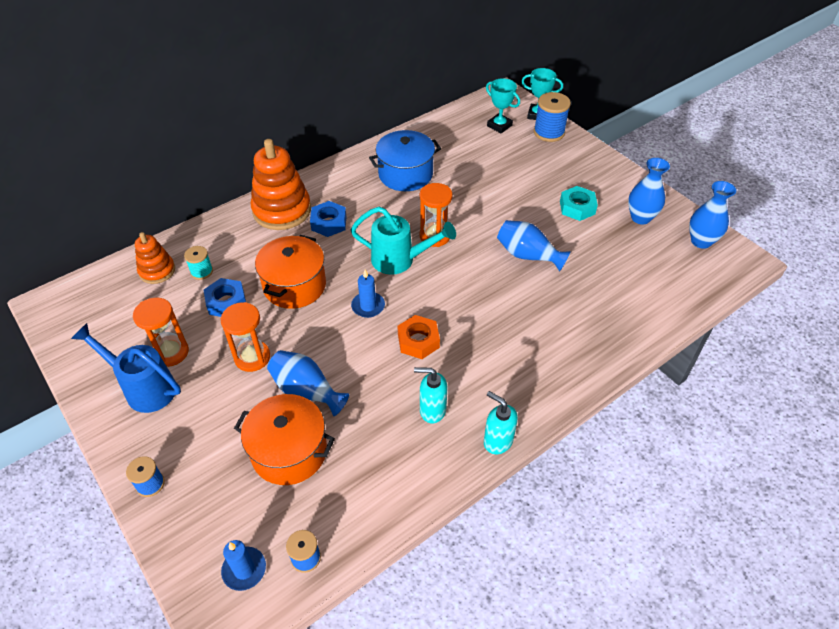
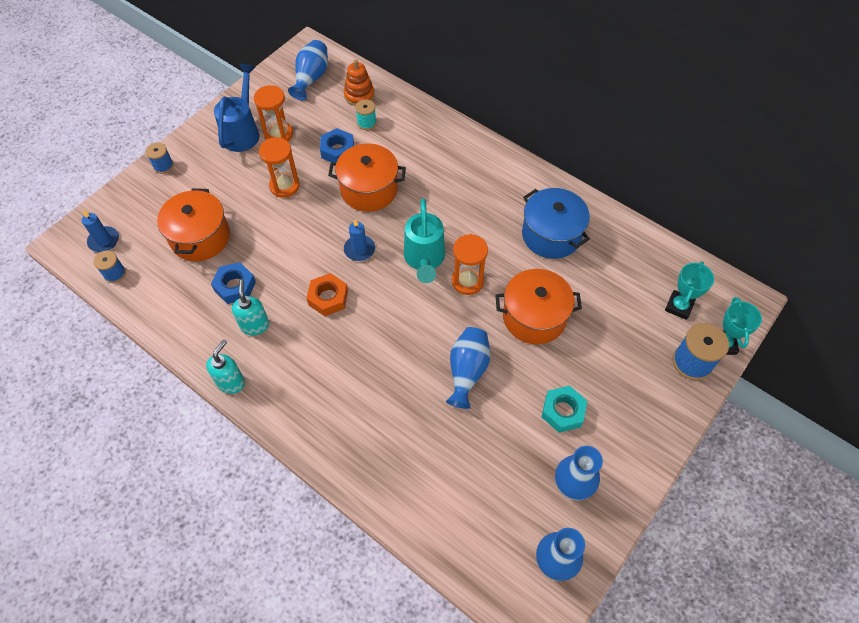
camera: 75 degrees right, 10 degrees up
(282, 210) = (459, 152): orange stacking toy -> none
(306, 391) = (258, 231): blue vase -> blue vase (311, 78)
(329, 223) = (455, 191): blue nut -> blue nut (235, 286)
(485, 203) = (534, 317): none -> orange pot

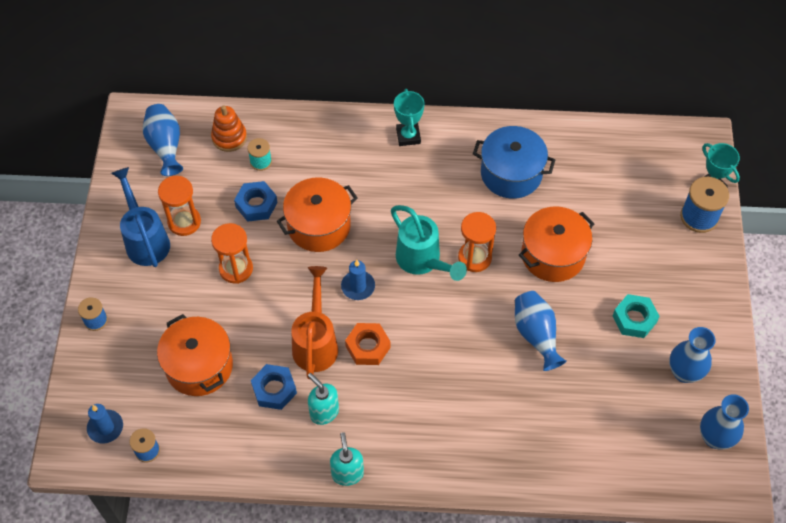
camera: 35 degrees left, 0 degrees up
(294, 271) = (316, 342): none -> orange watering can
(679, 306) = (656, 176): turquoise trophy -> turquoise trophy (408, 136)

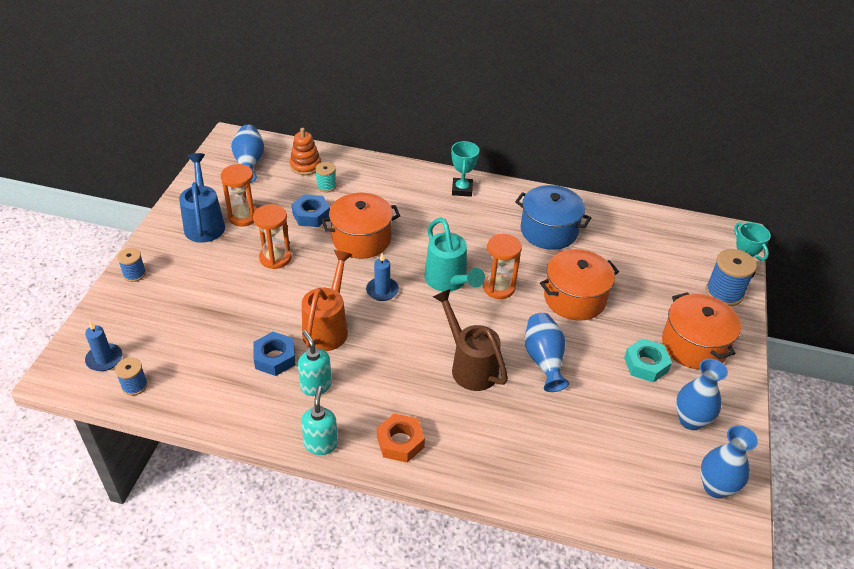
camera: 10 degrees right, 15 degrees down
(199, 366) = (212, 326): orange pot -> orange pot (694, 345)
(368, 347) = (376, 340): orange nut -> orange nut (400, 442)
(466, 356) = (469, 365): none -> brown watering can

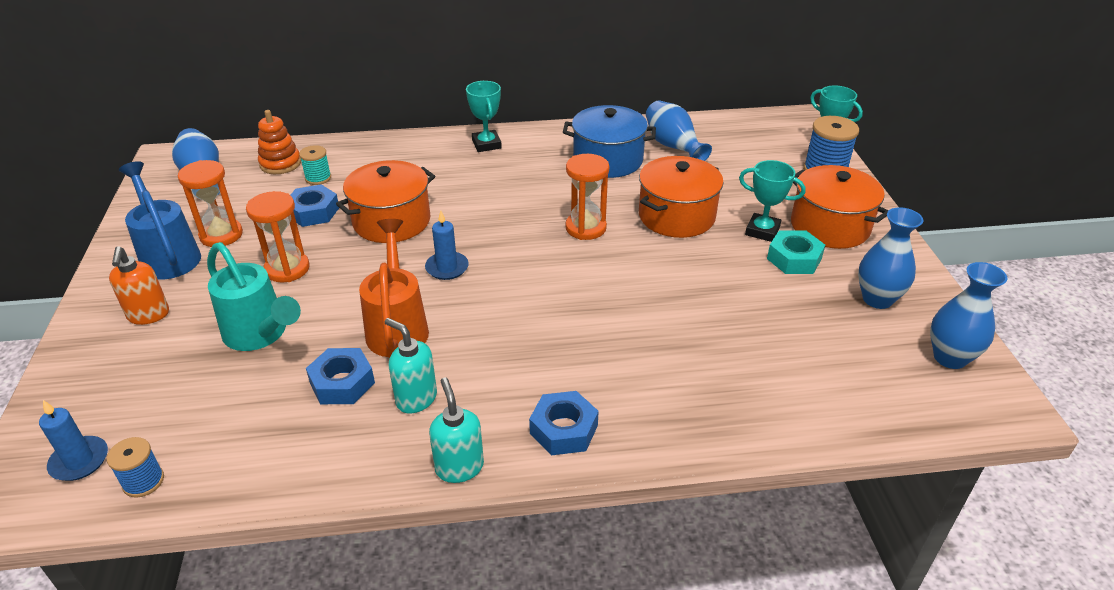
camera: 20 degrees left, 5 degrees down
(134, 274) = (87, 340): blue spool -> none
(176, 267) = (148, 315): none -> orange soap dispenser
(400, 442) = (563, 429): orange nut -> blue nut
(449, 282) = (524, 237): turquoise watering can -> turquoise watering can (260, 335)
(469, 365) = (599, 317): brown watering can -> none
(544, 360) = (682, 286): blue vase -> blue vase (673, 146)
(635, 332) = (762, 231): none -> turquoise trophy

